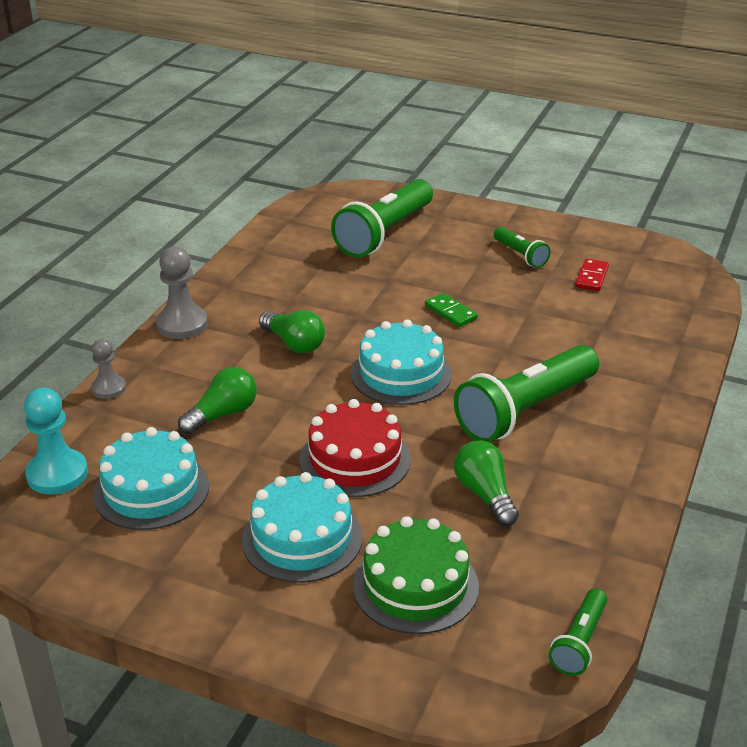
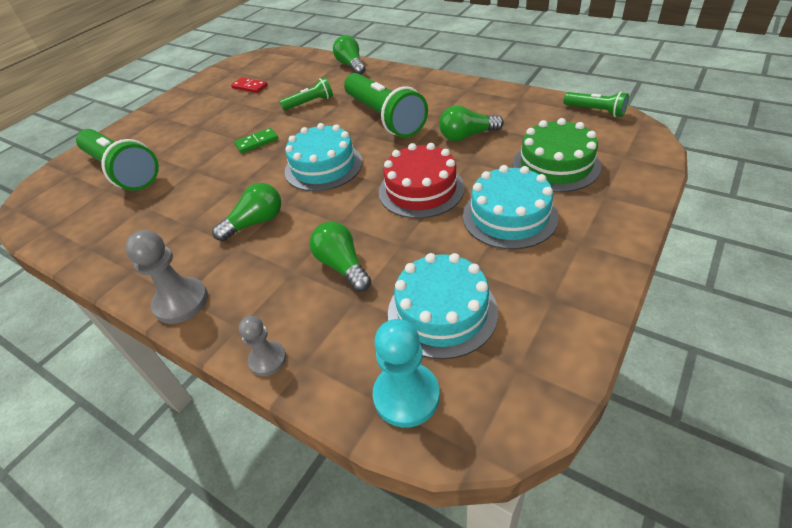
camera: 75 degrees left, 10 degrees up
(520, 255) = (204, 111): green flashlight -> green flashlight (310, 103)
(681, 358) = (351, 65): none -> green light bulb

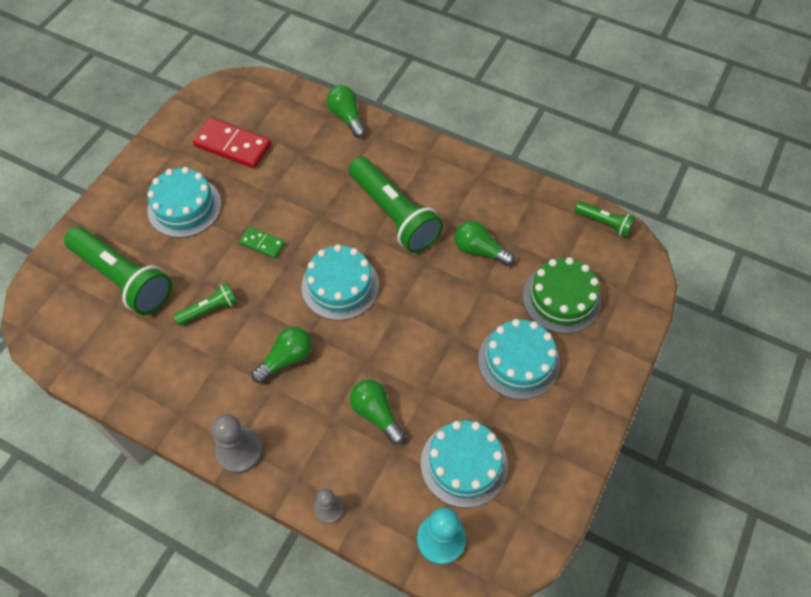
camera: 10 degrees left, 15 degrees up
(195, 124) = (184, 207): none -> turquoise cake
(249, 87) = (232, 146): red domino -> red domino, size x1.83
(257, 142) = (262, 243): green domino -> green domino turned 60 degrees clockwise
(310, 103) = (309, 182): green flashlight -> green flashlight (209, 309)
(421, 190) = (439, 324): red cake -> none
(467, 136) = (480, 250): green light bulb -> green light bulb turned 45 degrees clockwise

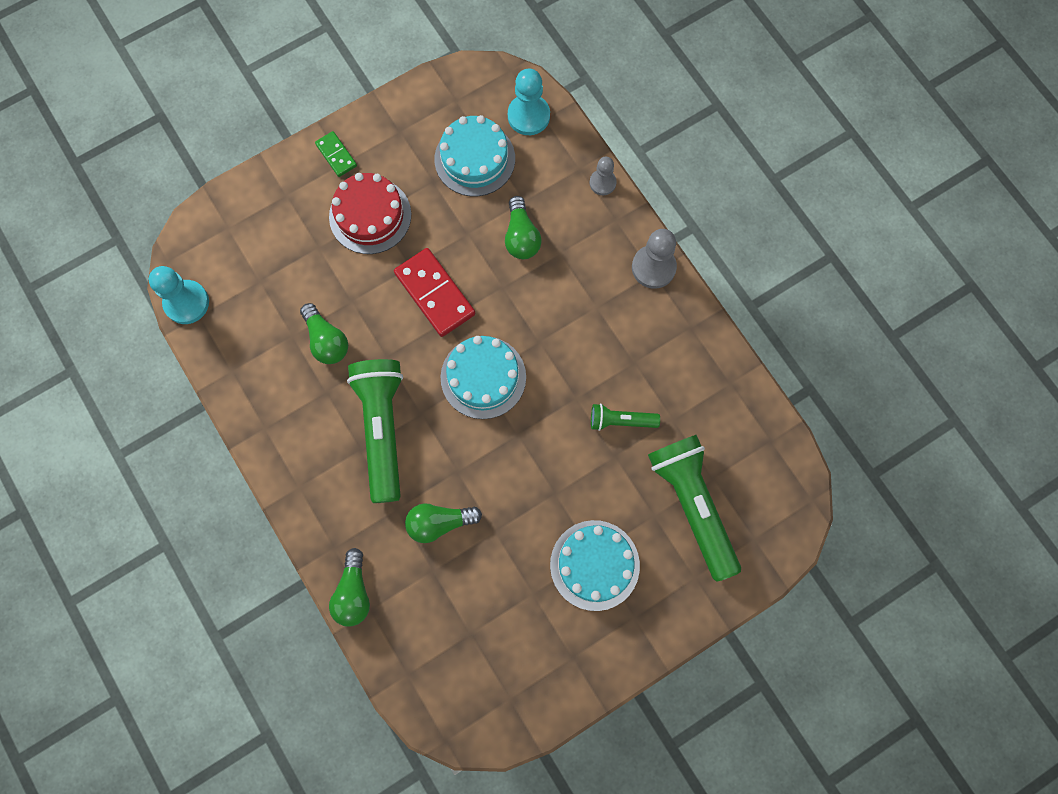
camera: 150 degrees left, 15 degrees up
(232, 146) = (504, 625): red domino -> red domino (435, 293)
(262, 243) = (534, 469): green domino -> green domino (336, 155)
(286, 359) = (573, 329): green light bulb -> green light bulb (439, 523)
(518, 361) = (370, 215): turquoise cake -> red cake
(561, 298) = (288, 250): green cake -> none
(604, 223) = (186, 303): green flashlight -> turquoise pawn

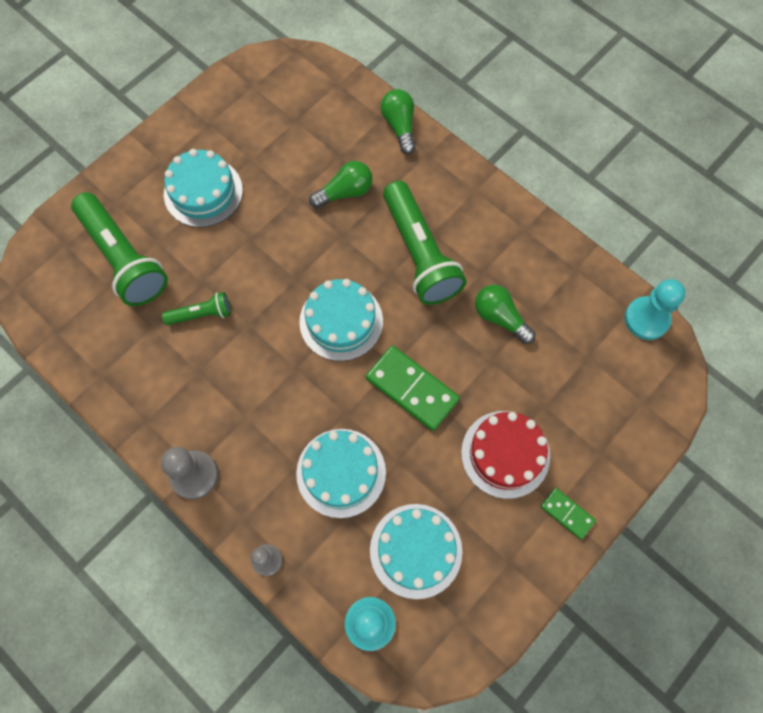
camera: 165 degrees right, 5 degrees down
(435, 293) = (412, 389): red domino -> green domino
(521, 236) = (341, 473): green light bulb -> turquoise cake

